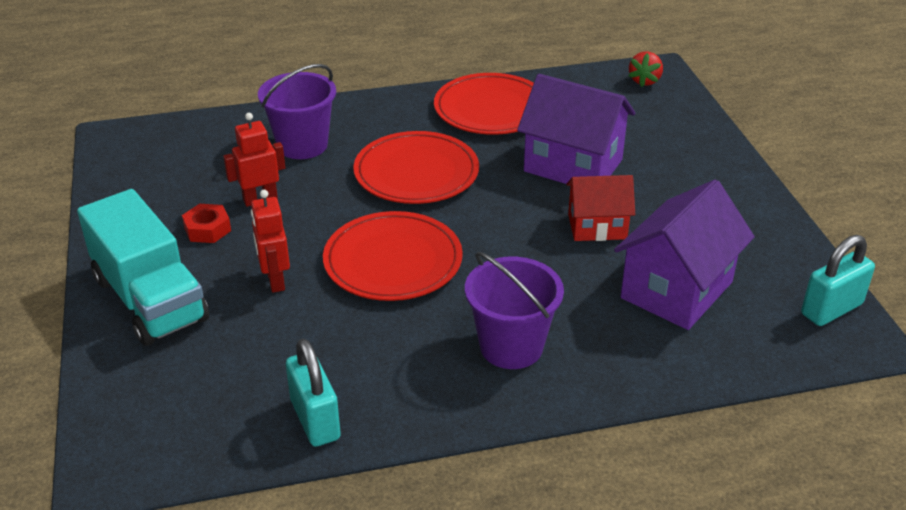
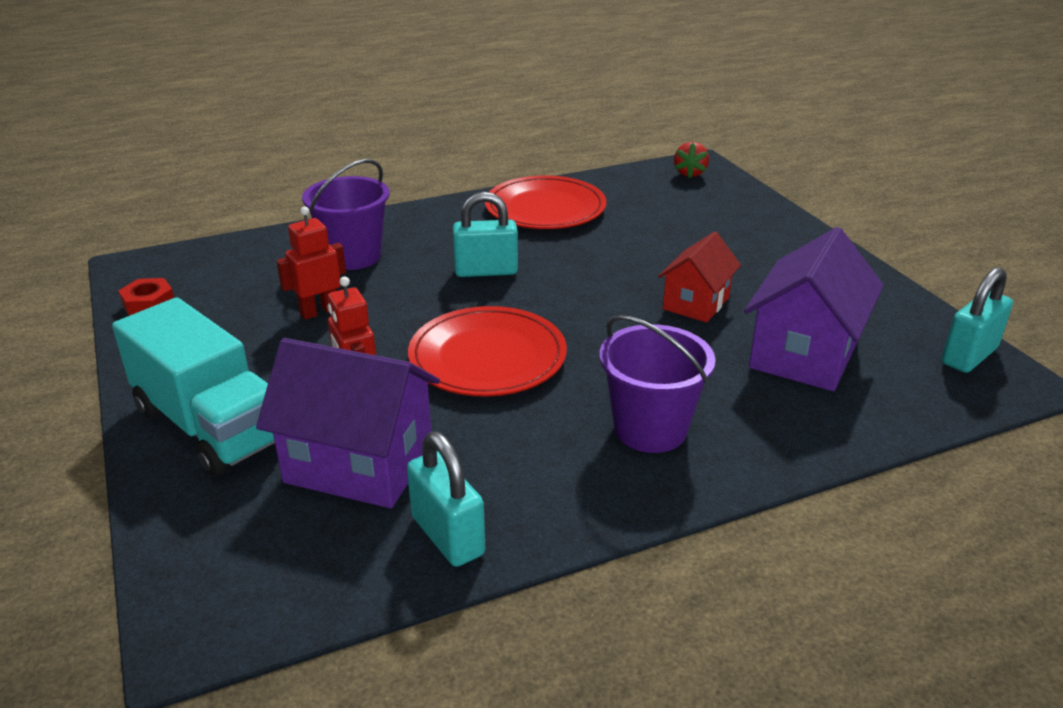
camera: 10 degrees left, 5 degrees down
(207, 229) = (265, 346): red nut -> red nut (149, 304)
(416, 173) = (486, 271): red plate -> turquoise padlock
(573, 165) = (648, 250): purple house -> purple house (359, 464)
(597, 226) = (696, 303): red house -> red house turned 45 degrees counterclockwise

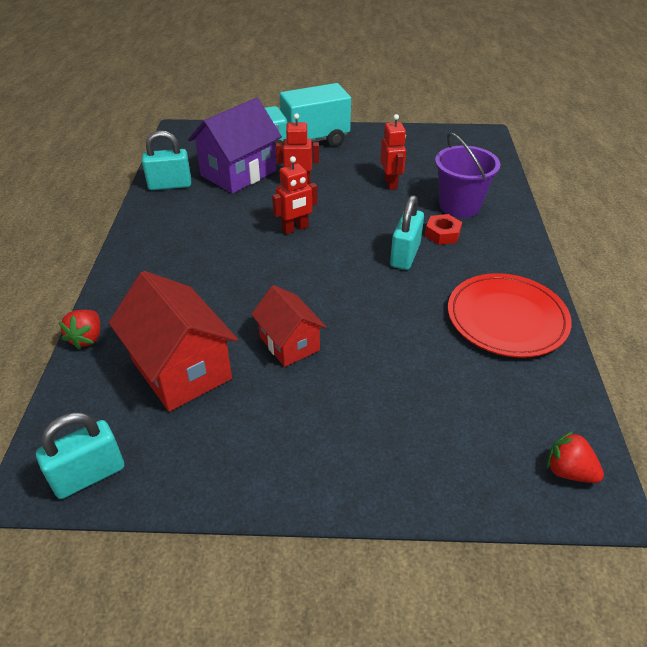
camera: 115 degrees right, 10 degrees up
(149, 304) = (433, 136): red nut -> red nut (442, 234)
(487, 357) = (295, 228): red plate -> red robot
(650, 429) = (177, 264): purple bucket -> none
(804, 354) = (181, 369): purple house -> red house
(848, 442) = (87, 338): none -> red strawberry
(969, 356) = (89, 475): turquoise padlock -> turquoise padlock turned 75 degrees clockwise

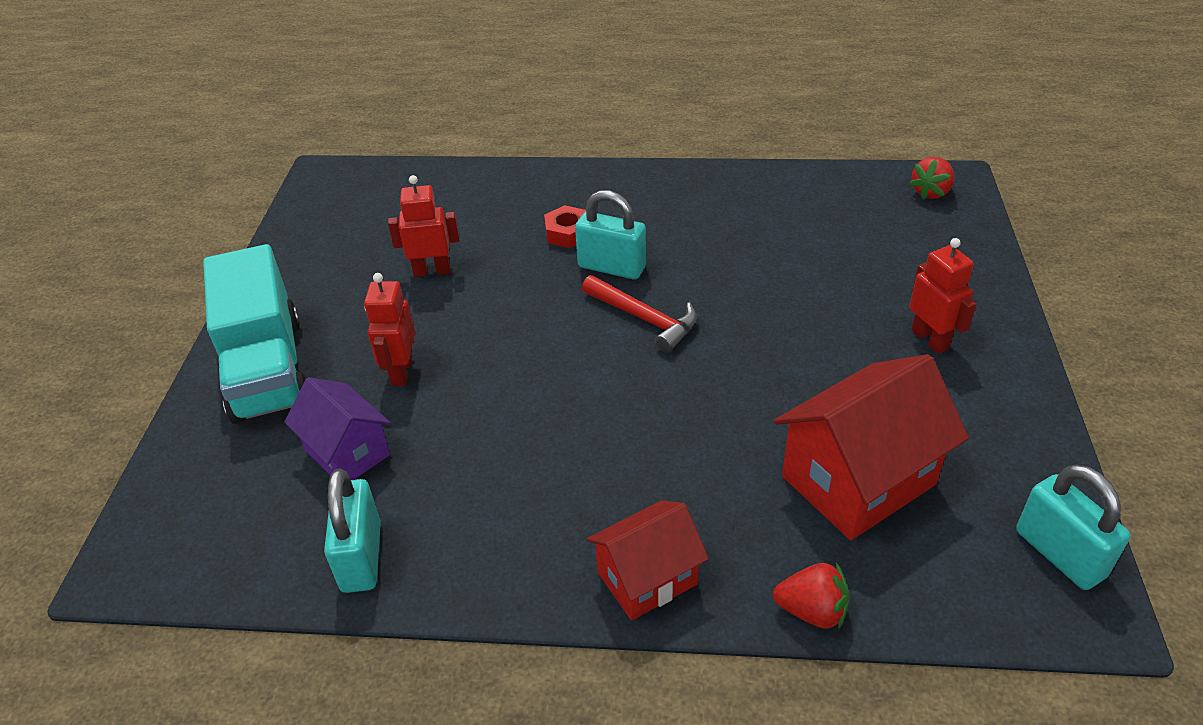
camera: 85 degrees left, 0 degrees up
(238, 173) = (347, 452): purple house -> purple house, size x0.62
(289, 343) = (793, 373): red house -> red house (647, 578)
(295, 228) = (536, 373): red robot -> red robot (930, 339)
(348, 271) = (644, 319): none -> red hammer
(459, 206) = (505, 214): purple bucket -> none
(507, 318) = (730, 202): red plate -> none

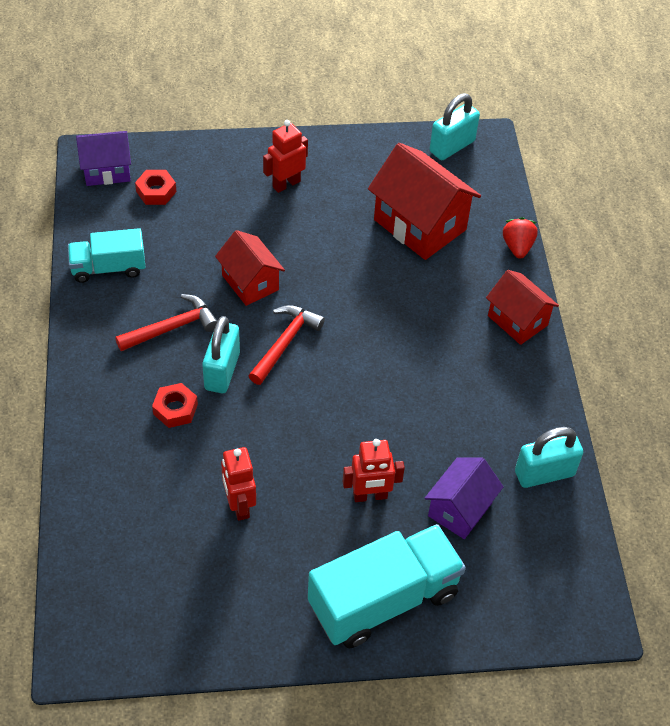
camera: 105 degrees left, 10 degrees up
(680, 233) = (172, 328): none -> red hammer
(745, 296) = (250, 282): none -> red house
(773, 192) = (108, 268): none -> turquoise truck
(899, 227) = (156, 191): none -> red nut
(931, 192) = (107, 170): red strawberry -> purple house

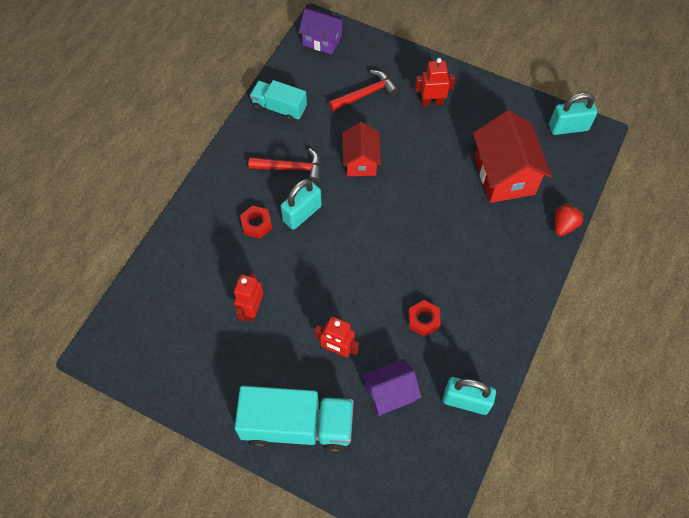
camera: 35 degrees right, 10 degrees up
(156, 191) = (343, 69): red nut -> red nut (423, 320)
(285, 343) = (354, 215): red hammer -> red hammer (365, 94)
(517, 320) = (525, 280): red house -> none

